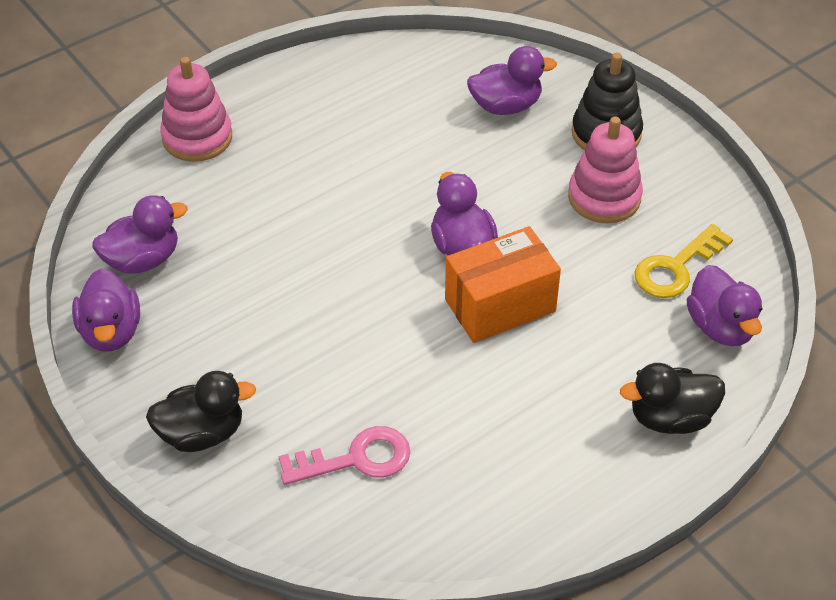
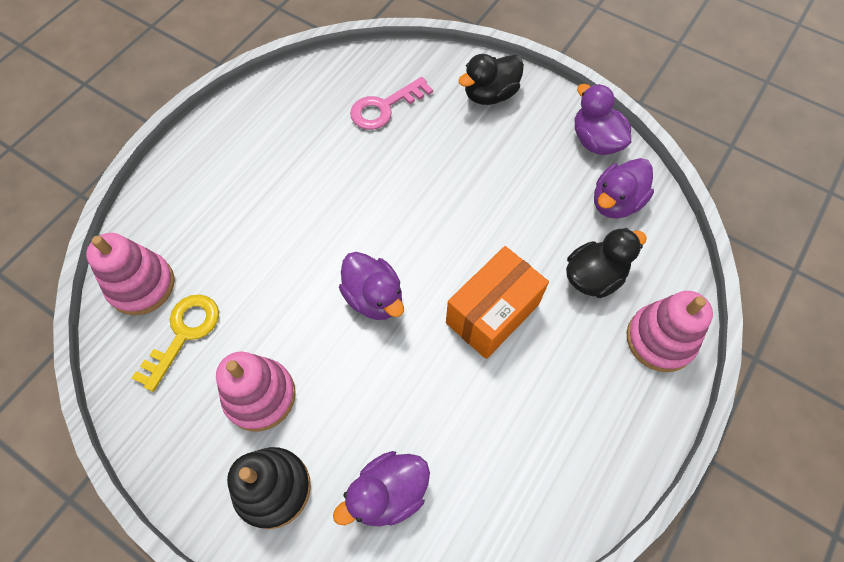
camera: 160 degrees right, 15 degrees up
(500, 305) = (324, 249): orange box -> orange box (492, 314)
(670, 418) = (177, 196): black duck -> black duck (594, 277)
(720, 327) = (142, 285): purple duck -> pink stacking toy

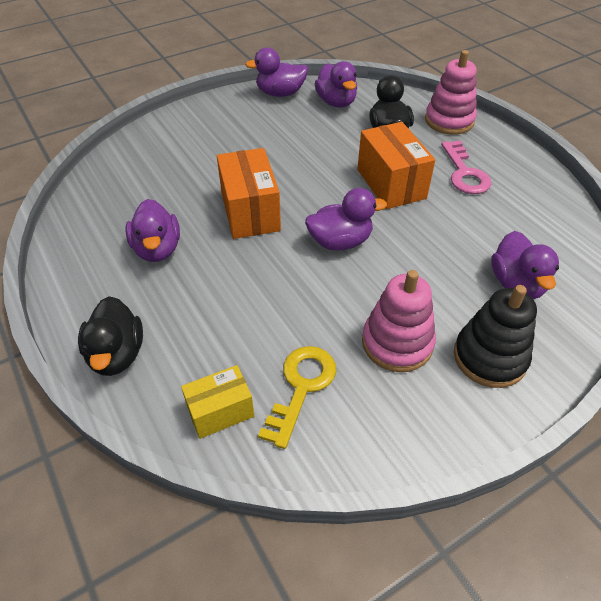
camera: 65 degrees left, 15 degrees down
(142, 285) = (220, 411): pink stacking toy -> yellow box
(183, 334) = (301, 387): yellow key -> yellow key turned 60 degrees clockwise
(295, 155) = (157, 249): none -> purple duck
(379, 202) = (250, 212): none -> orange box
(385, 107) = (156, 180): pink key -> pink key (464, 173)
(490, 94) = (197, 124): black duck -> black duck (117, 354)

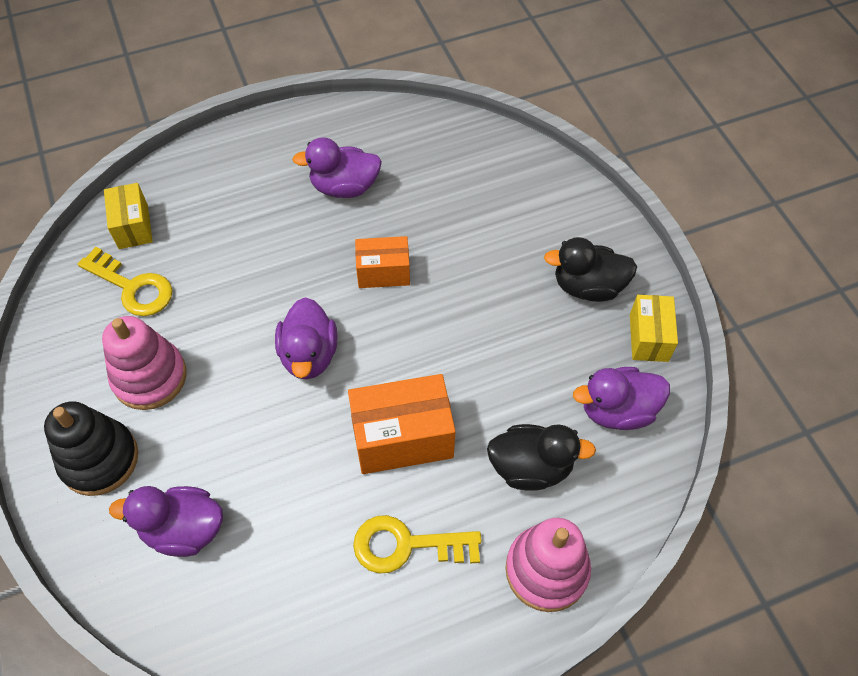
camera: 100 degrees right, 10 degrees up
(117, 354) = (220, 158): black duck -> black duck (588, 286)
(250, 212) = (383, 272): orange box -> orange box, size x0.62
(280, 93) = (648, 337): purple duck -> yellow box
(464, 173) = (406, 545): pink key -> yellow key

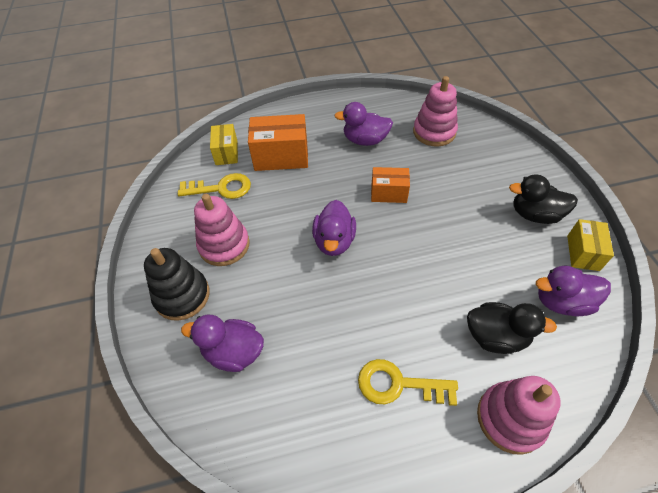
camera: 10 degrees right, 5 degrees down
(133, 287) = (221, 188): yellow key -> yellow key turned 45 degrees counterclockwise
(402, 438) = (398, 304): orange box -> orange box (281, 157)
(447, 165) = (434, 132): none -> pink stacking toy

